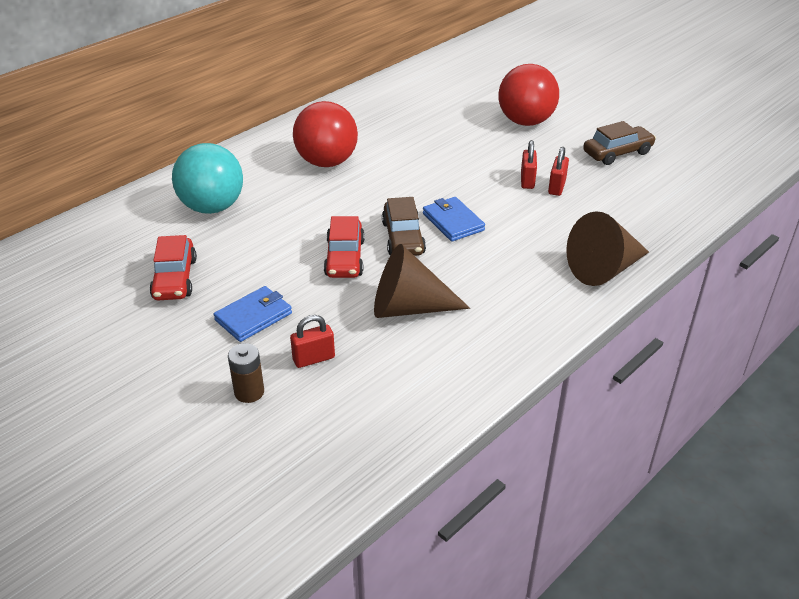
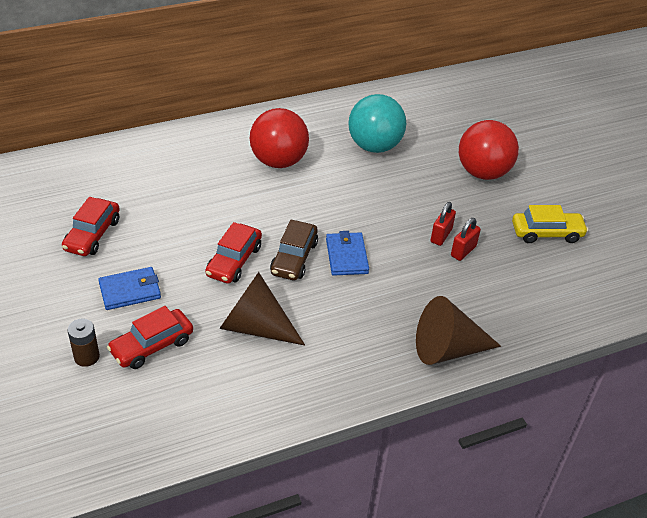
camera: 20 degrees right, 5 degrees up
(212, 207) = (160, 176): turquoise ball -> turquoise ball (374, 146)
(314, 359) = (152, 345): red padlock -> red car
(617, 153) = (546, 233): brown car -> yellow car

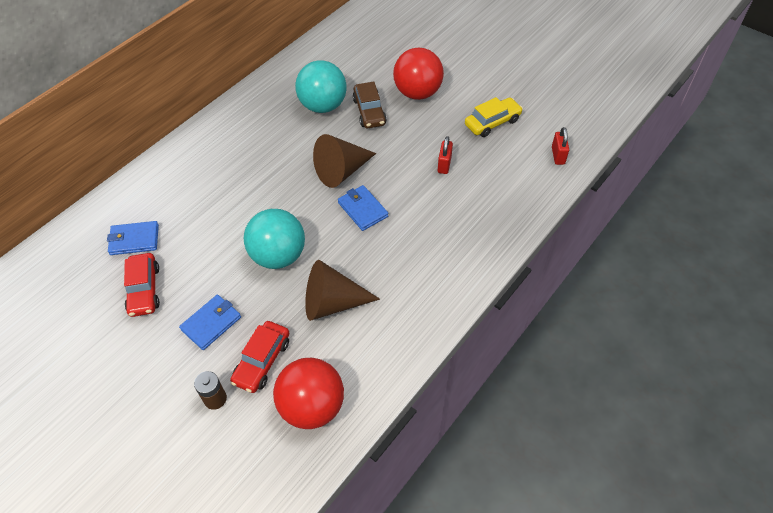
camera: 25 degrees left, 10 degrees up
(114, 189) = (134, 240): none -> blue wallet
(234, 261) = (278, 256): red car -> turquoise ball
(278, 161) = (256, 152): red ball -> red ball (312, 406)
(294, 258) = (324, 230): brown car -> brown car (369, 112)
(441, 235) = (420, 159): red padlock -> red padlock (558, 155)
(447, 349) = (482, 249): brown cone -> brown cone (341, 171)

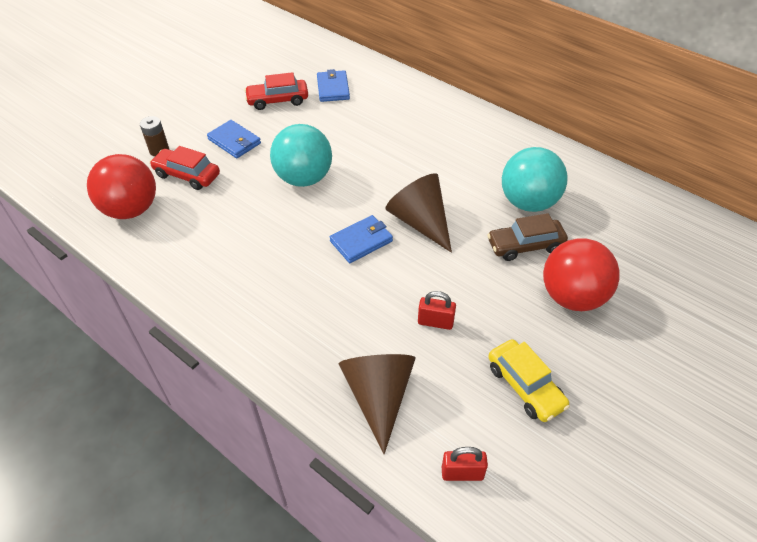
camera: 90 degrees right, 5 degrees down
(332, 303) = (240, 219): brown cone -> brown cone (379, 396)

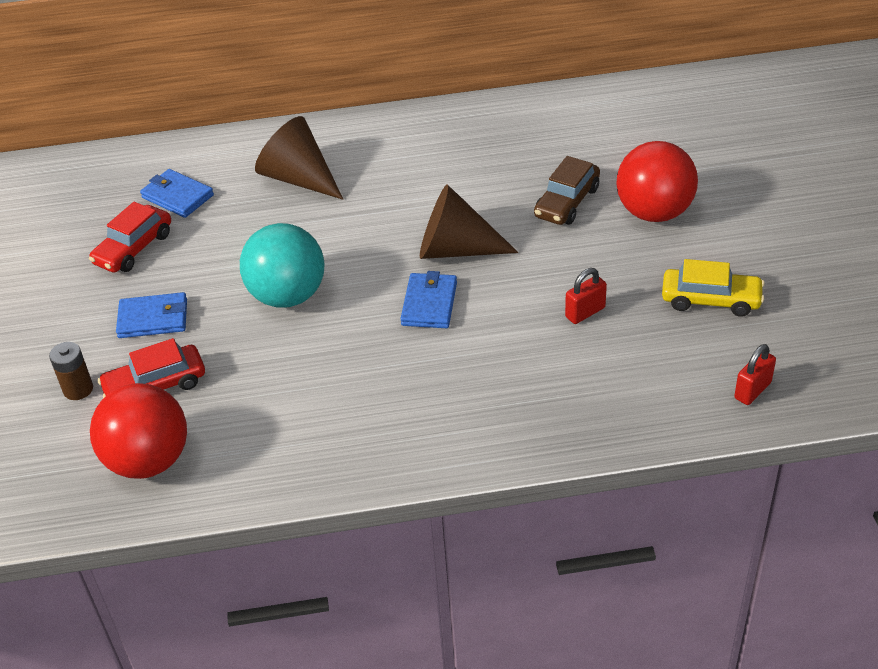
camera: 45 degrees left, 5 degrees down
(379, 396) = (624, 397): brown cone -> brown cone (299, 178)
(528, 202) = (520, 167): turquoise ball -> none

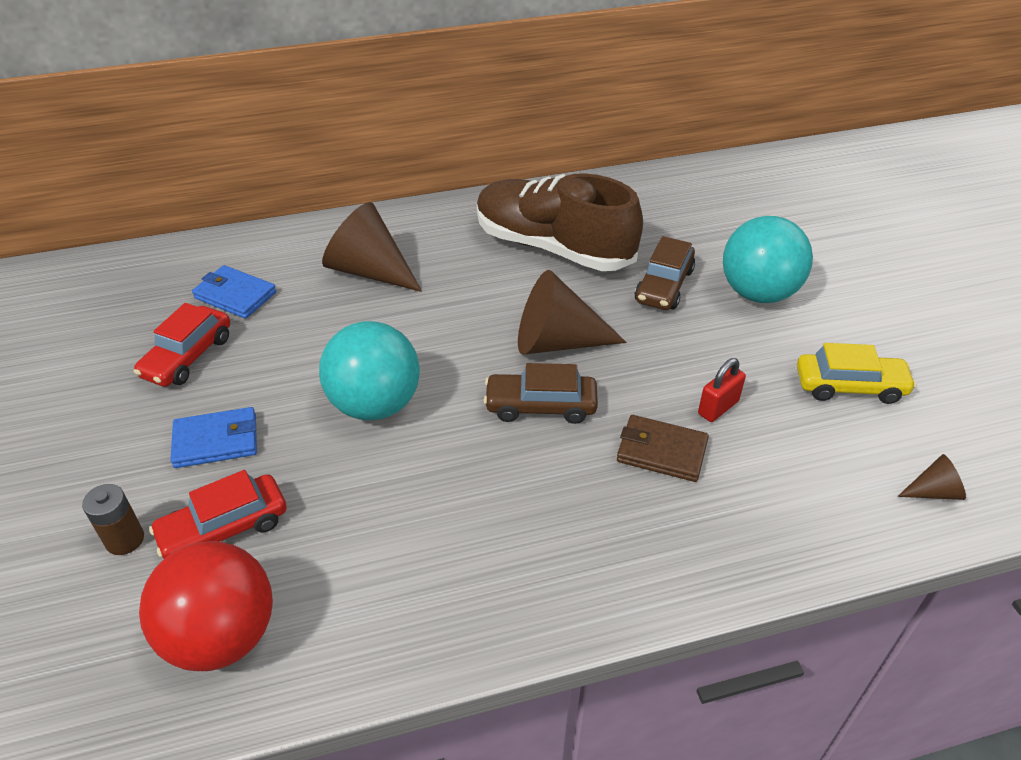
camera: 10 degrees left, 0 degrees up
(429, 304) = (540, 406): blue wallet -> brown car
(472, 162) = (553, 247): none -> brown shoe
(525, 346) = (661, 451): none -> brown wallet
(654, 212) = (758, 293): red ball -> turquoise ball
(752, 390) = (933, 492): red padlock -> brown cone

